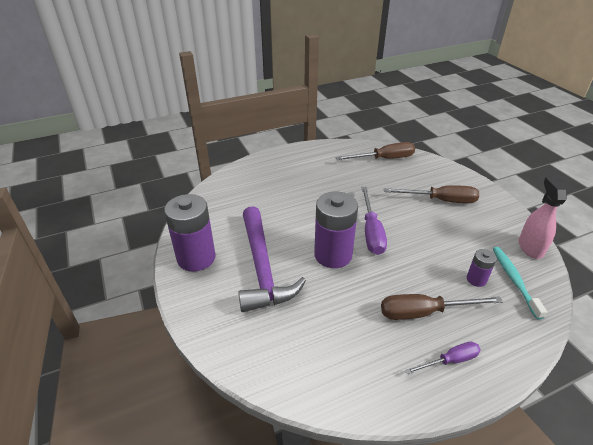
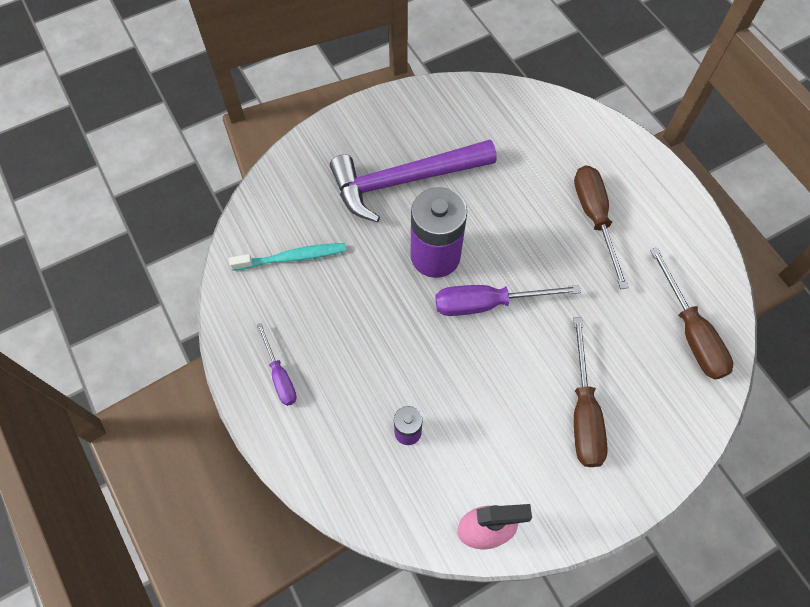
camera: 85 degrees right, 25 degrees up
(196, 258) = (413, 113): purple battery -> none
(424, 312) = (346, 357): brown screwdriver -> brown screwdriver (594, 218)
(514, 280) = (411, 484): turquoise toothbrush -> turquoise toothbrush (292, 257)

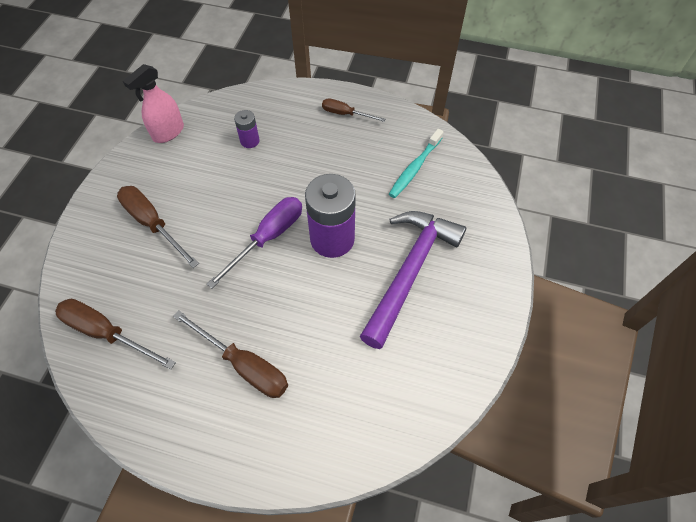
camera: 135 degrees right, 5 degrees down
(280, 375) = (345, 114): purple screwdriver -> brown screwdriver

